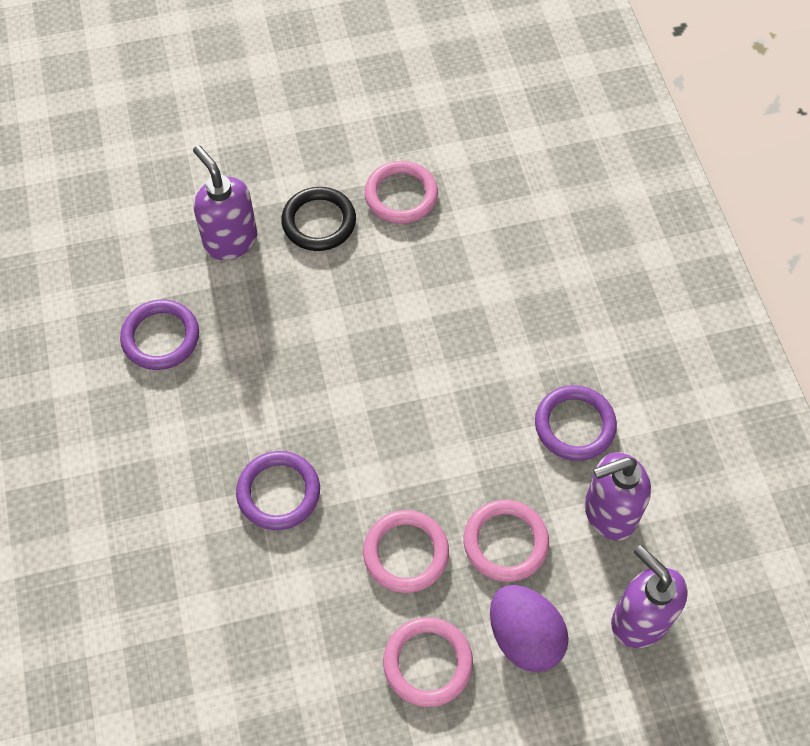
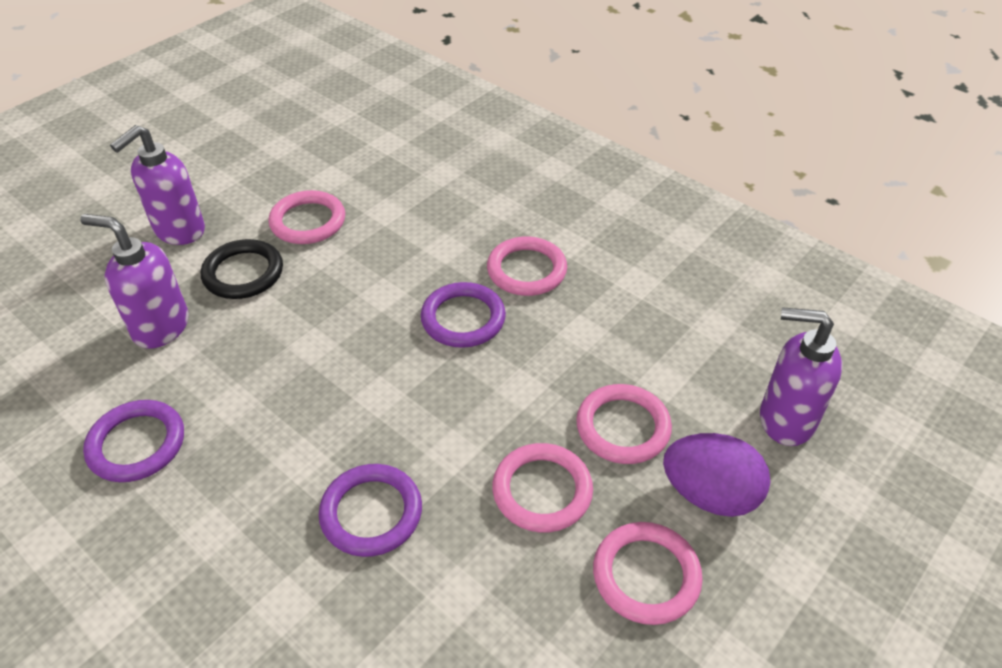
camera: 35 degrees left, 15 degrees down
(544, 352) = (526, 270): none -> pink ring
(574, 425) = (598, 308): purple ring -> purple ring (463, 319)
(608, 513) = (685, 355): purple soap dispenser -> purple soap dispenser (179, 231)

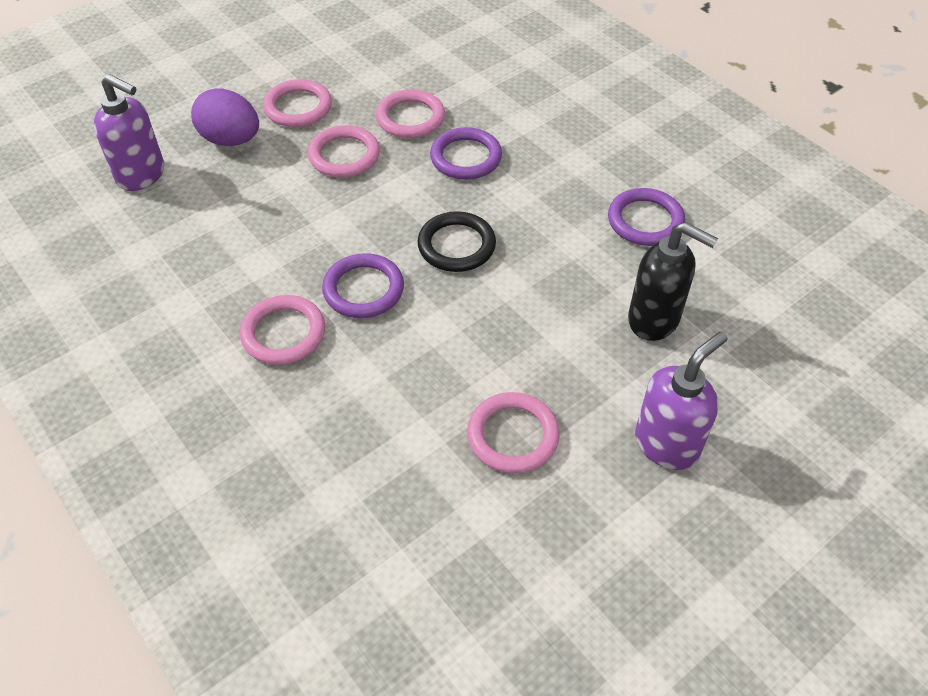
camera: 170 degrees left, 5 degrees up
(160, 327) = (654, 320): purple soap dispenser -> black soap dispenser
(243, 273) = (581, 372): black ring -> black ring (456, 245)
(623, 427) = (266, 185): pink ring -> pink ring (410, 118)

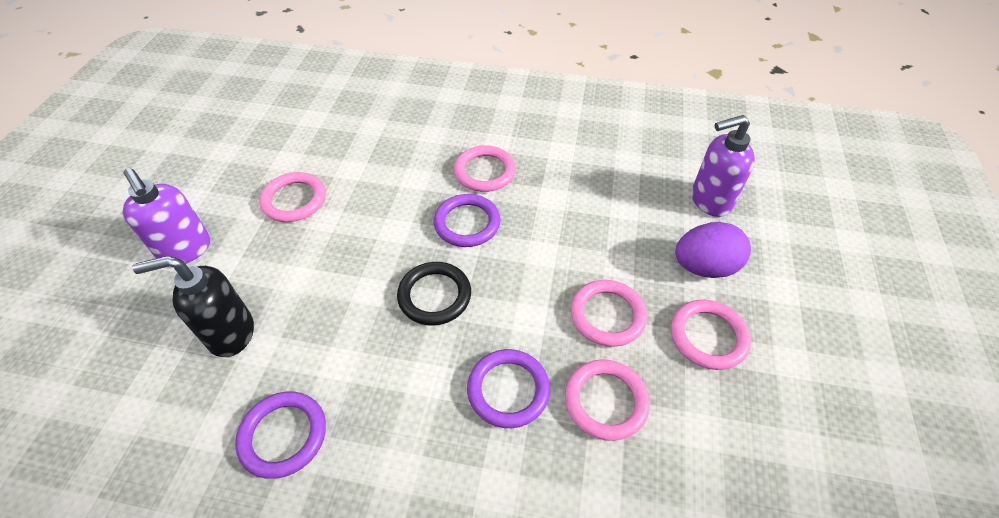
camera: 140 degrees right, 0 degrees up
(667, 444) = (186, 250): purple soap dispenser -> purple soap dispenser turned 45 degrees counterclockwise

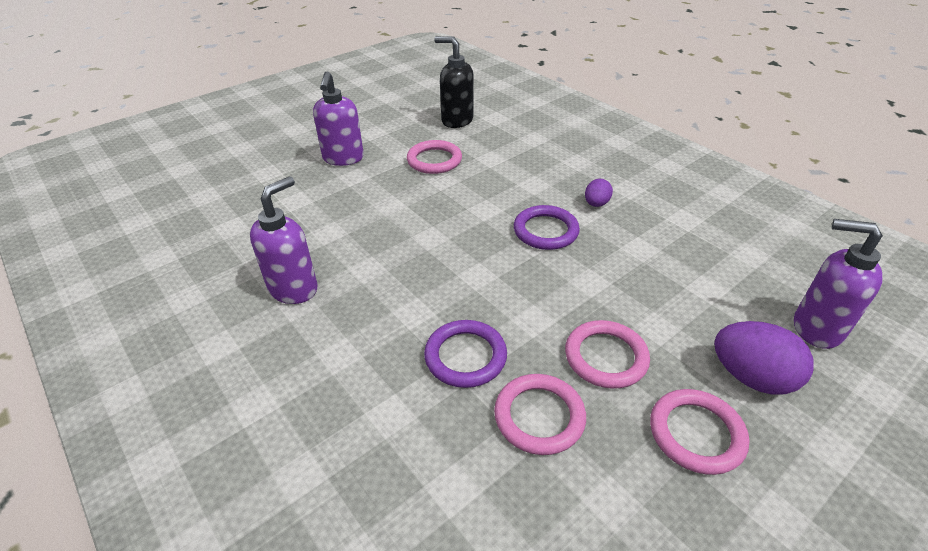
camera: 40 degrees right, 10 degrees down
(230, 334) = (322, 215): black soap dispenser -> black soap dispenser (456, 120)
(283, 435) = (294, 288): purple ring -> purple soap dispenser
(434, 296) = (472, 264): black ring -> none
(485, 172) = (596, 204): pink ring -> purple egg

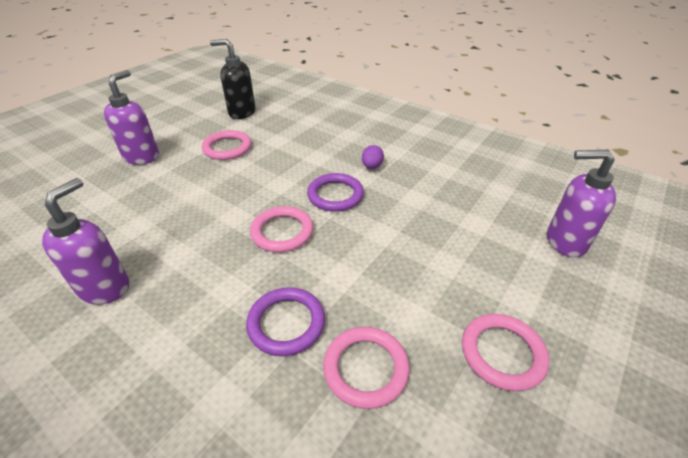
camera: 15 degrees left, 0 degrees up
(343, 159) = (142, 157): purple soap dispenser -> purple soap dispenser turned 150 degrees counterclockwise
(606, 357) = (411, 298): pink ring -> pink ring (282, 232)
(751, 377) = (530, 292): purple egg -> none

